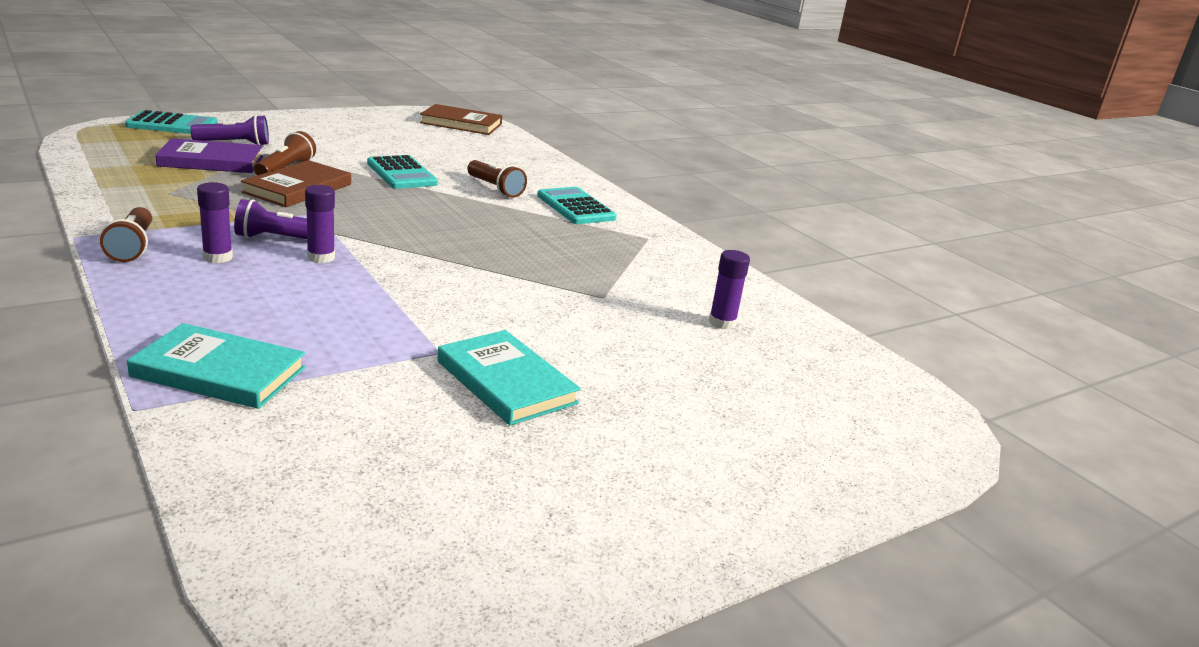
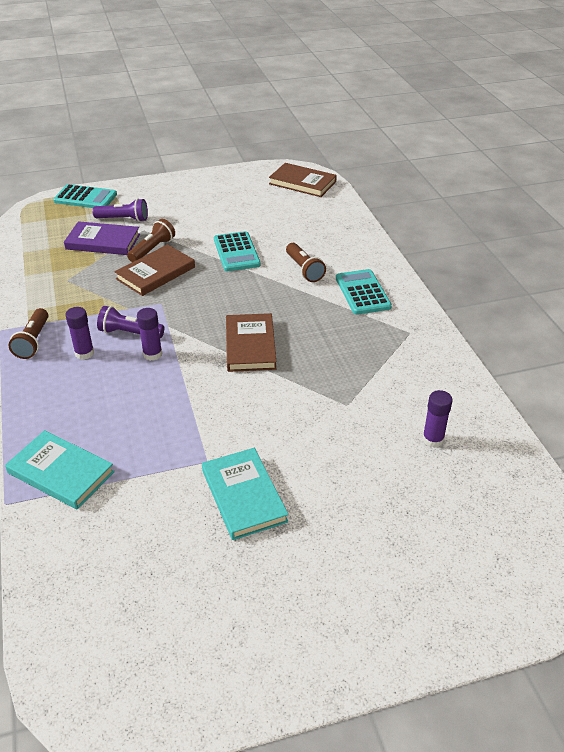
camera: 20 degrees right, 15 degrees up
(454, 249) = (250, 345): none -> brown book

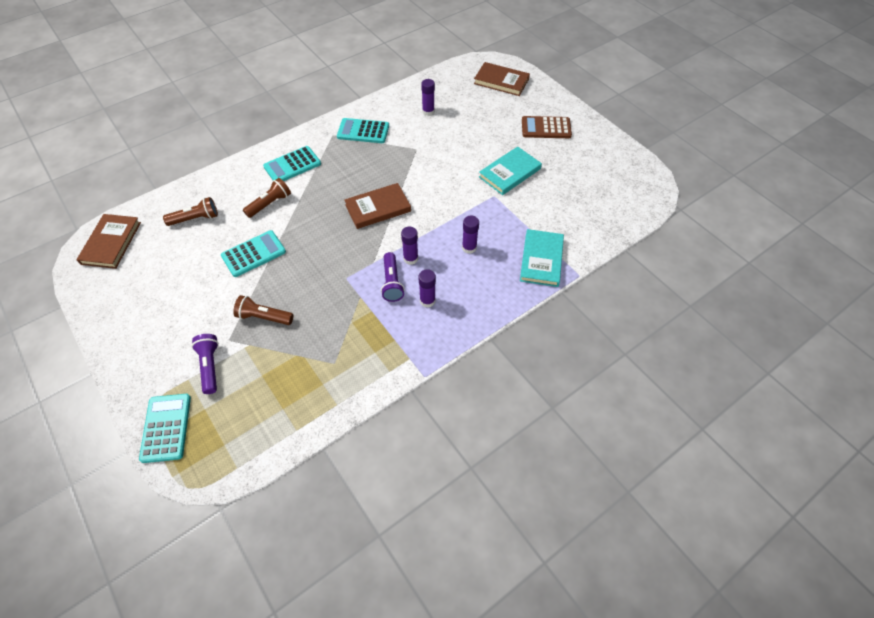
camera: 110 degrees left, 15 degrees up
(33, 341) = (428, 343): brown flashlight -> brown flashlight (195, 219)
(103, 241) = (259, 365): purple book -> none
(132, 407) = (469, 248): none -> purple glue stick
(155, 273) = (302, 299): brown book -> brown book (501, 81)
(332, 591) = (546, 128): none -> brown calculator
(407, 361) = (363, 131): none -> turquoise calculator

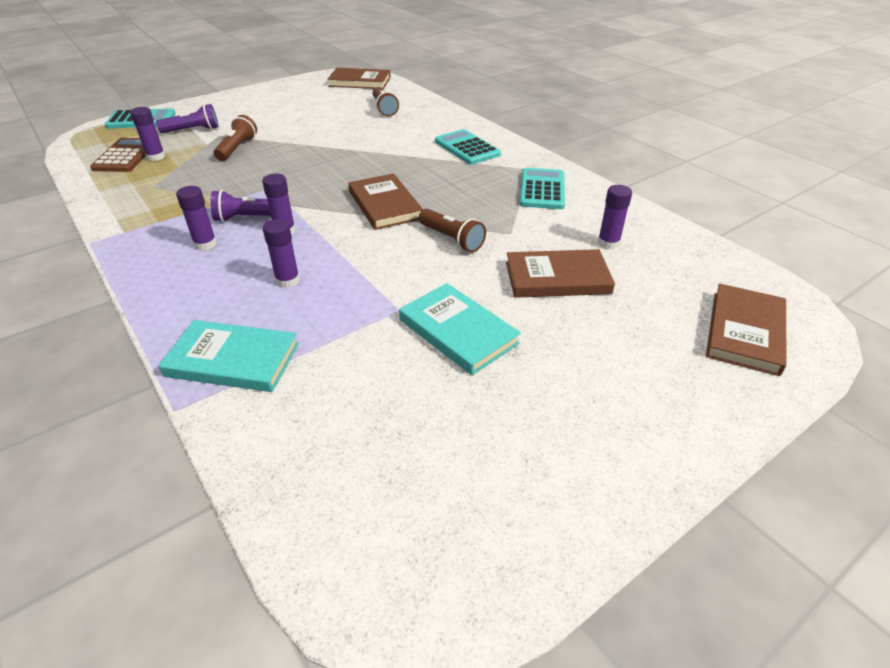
camera: 90 degrees right, 15 degrees down
(253, 254) = (326, 138): turquoise calculator -> none
(270, 204) = (401, 140): brown flashlight -> brown flashlight (452, 239)
(271, 380) = (156, 157): none -> purple glue stick
(462, 134) = (557, 278): none -> brown book
(546, 128) = (606, 394): brown calculator -> brown calculator (125, 156)

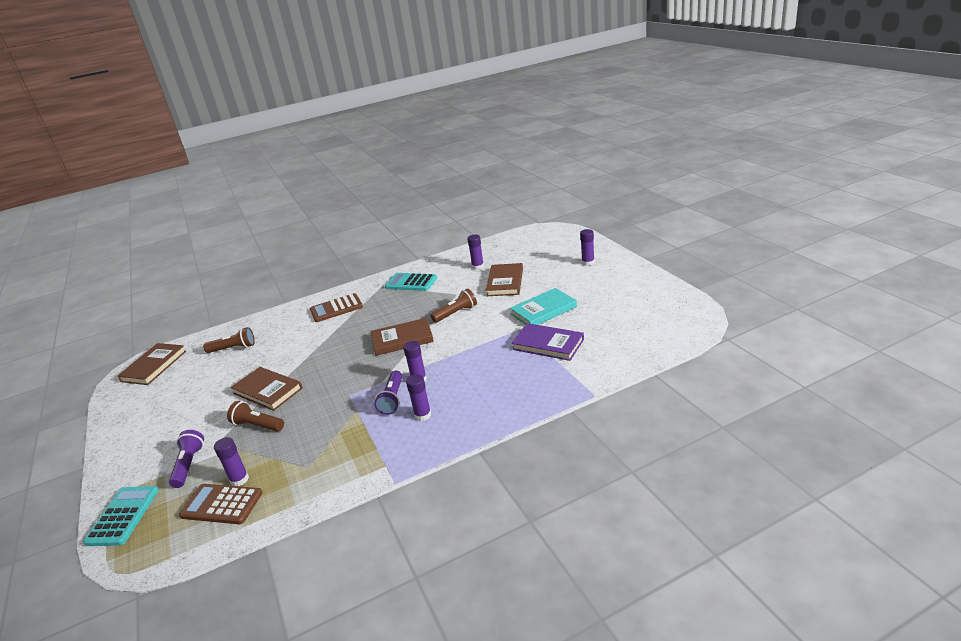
camera: 75 degrees left, 10 degrees down
(233, 360) = (556, 381): turquoise book -> none
(287, 280) = (481, 371): purple glue stick -> purple glue stick (588, 262)
(344, 344) = (548, 344): none -> purple book
(467, 148) = (336, 308): turquoise calculator -> brown calculator
(744, 332) = (556, 242): brown book -> brown book (267, 391)

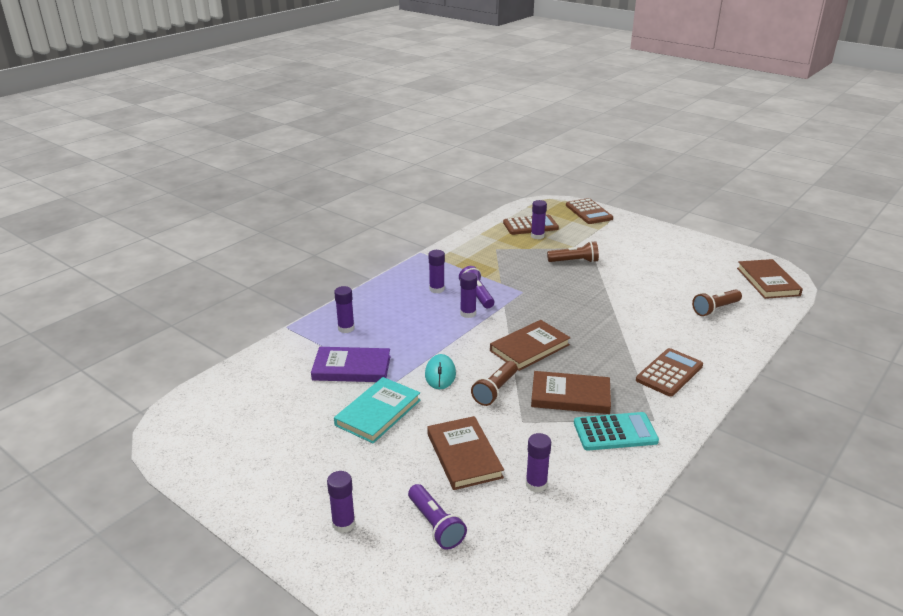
camera: 150 degrees right, 0 degrees up
(123, 516) = (589, 212): turquoise calculator -> brown calculator
(189, 465) = (589, 235): purple flashlight -> purple flashlight (435, 525)
(267, 391) = (607, 282): brown book -> brown book (570, 396)
(484, 329) = (440, 374): none -> turquoise mouse
(537, 383) = (346, 328): none -> purple glue stick

